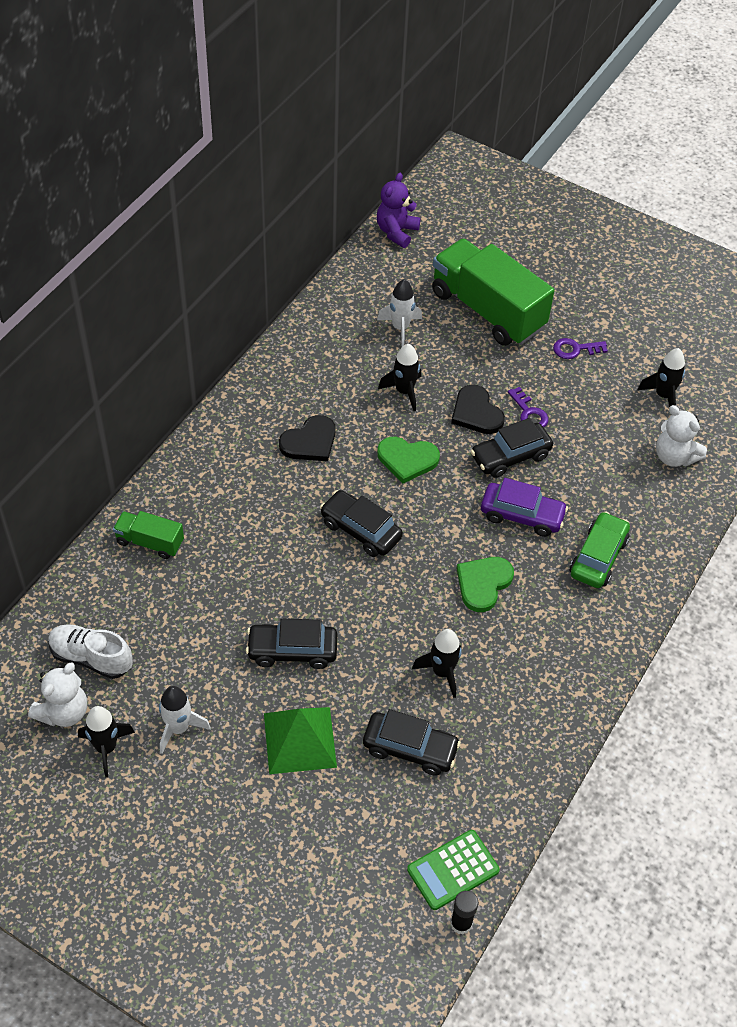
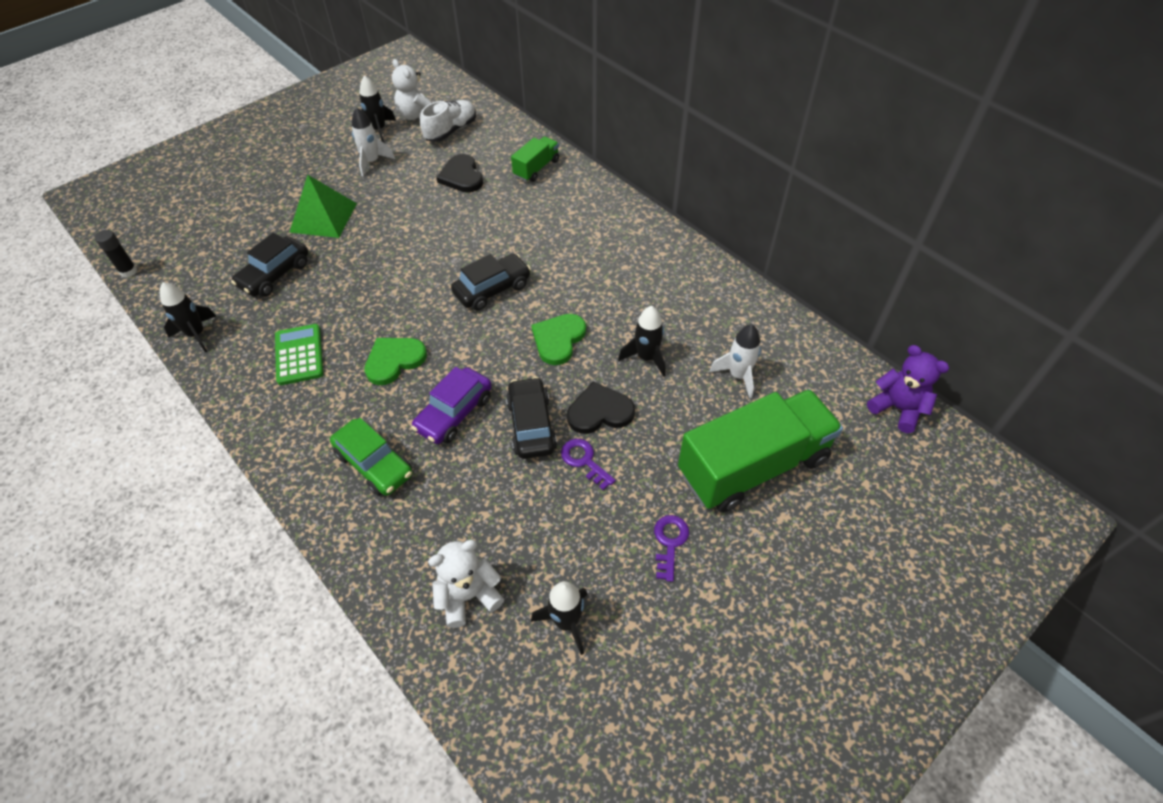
camera: 110 degrees right, 0 degrees up
(292, 651) = (398, 226): black car -> none
(310, 442) = (604, 275): black heart -> black heart (462, 176)
(442, 672) = (326, 310): black rocket -> black rocket (197, 334)
(453, 870) = (167, 276): green calculator -> green calculator (299, 355)
(483, 583) = (394, 360): green heart -> green heart turned 90 degrees counterclockwise
(529, 413) = (584, 461): purple key -> purple key turned 60 degrees clockwise

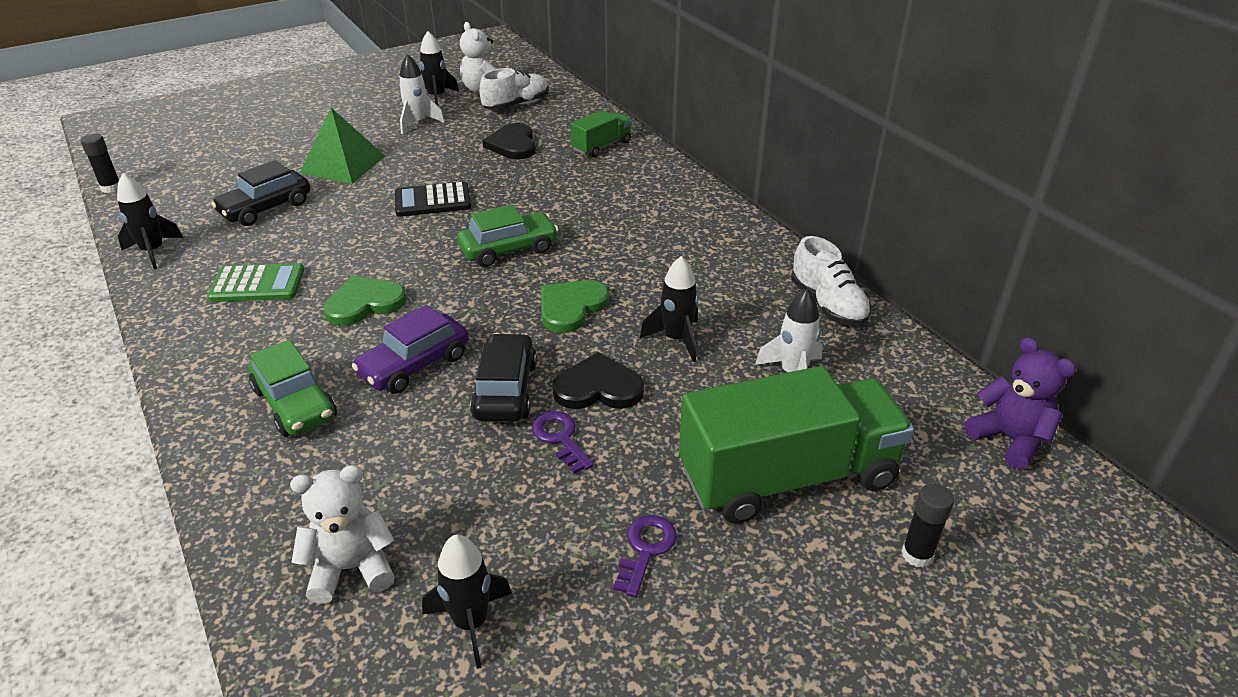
camera: 10 degrees right, 15 degrees down
(299, 355) = (257, 284): green calculator -> green calculator turned 90 degrees clockwise
(414, 247) = (433, 201): none -> black calculator
(492, 289) = (508, 249): black car -> green car
(750, 308) = (828, 305): none -> white shoe
(851, 513) = (917, 554): none -> black glue stick

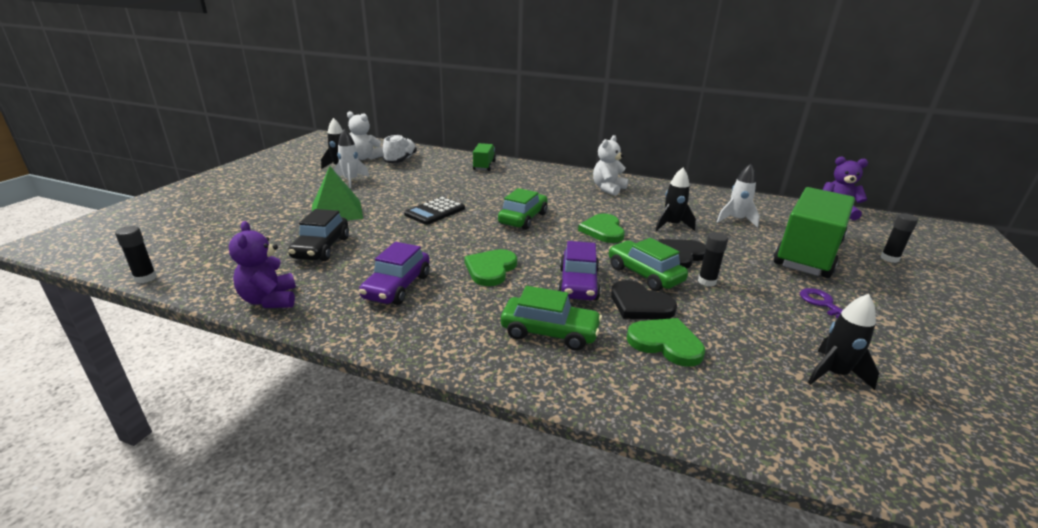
camera: 40 degrees left, 10 degrees down
(153, 251) = (269, 300): black rocket -> purple teddy bear
(257, 284) = (397, 287): green calculator -> purple car
(351, 568) = (741, 388): white teddy bear -> white teddy bear (608, 189)
(372, 479) = (665, 343): none -> green heart
(505, 390) = (644, 274): black car -> green car
(513, 145) = (433, 176): black heart -> black heart (640, 304)
(560, 438) = (707, 281): purple key -> black glue stick
(828, 305) = (698, 193): white shoe -> none

